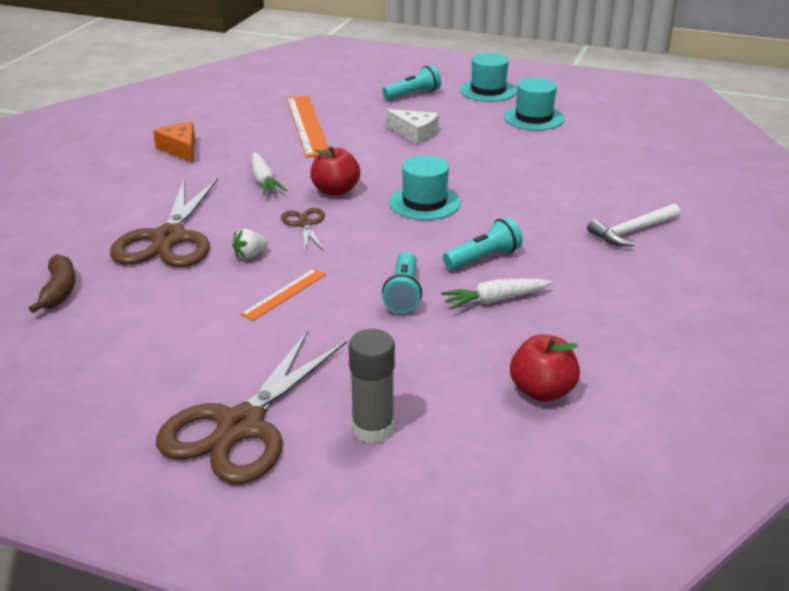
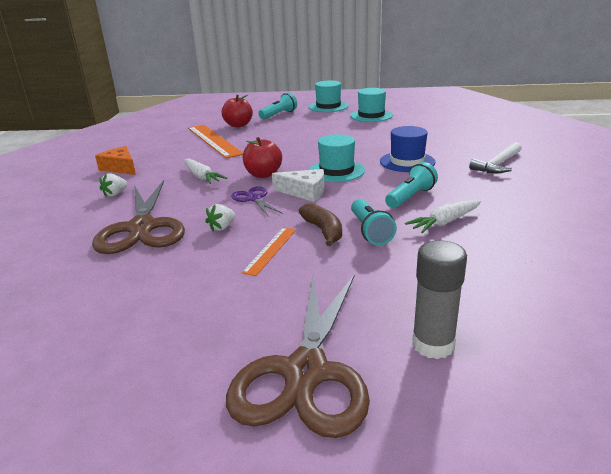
camera: 15 degrees left, 5 degrees down
(59, 291) = (53, 287): brown banana -> brown banana (323, 231)
(160, 187) = (115, 194): none -> white strawberry
(305, 224) = (253, 199): brown scissors -> purple scissors
(415, 134) = (297, 134): white cheese -> white cheese (305, 192)
(520, 205) = (407, 162): none -> blue hat
(542, 391) = (544, 280): red apple -> red apple (238, 125)

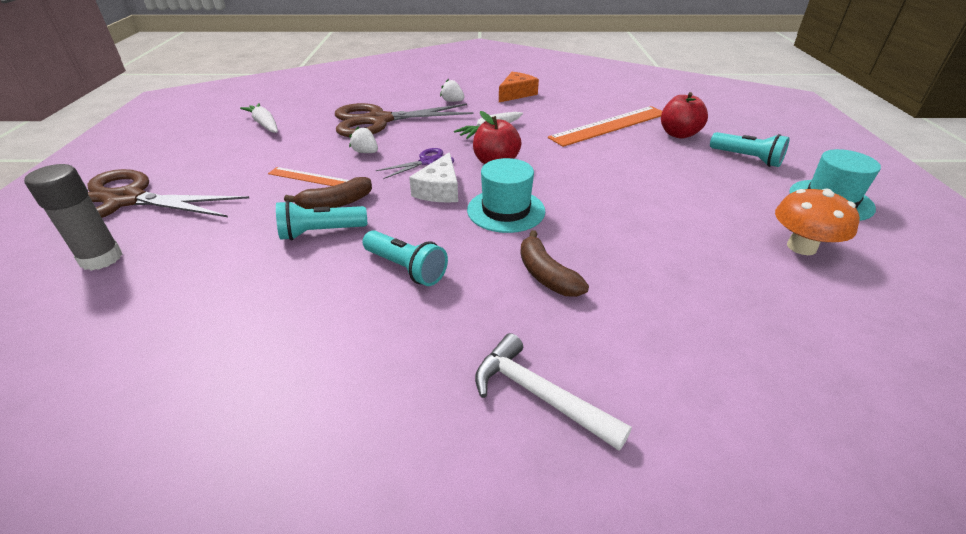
camera: 85 degrees right, 10 degrees up
(371, 115) = (801, 247): turquoise hat -> orange mushroom
(407, 162) = (546, 275): blue hat -> brown banana
(444, 222) = (318, 291): white carrot -> white carrot (264, 124)

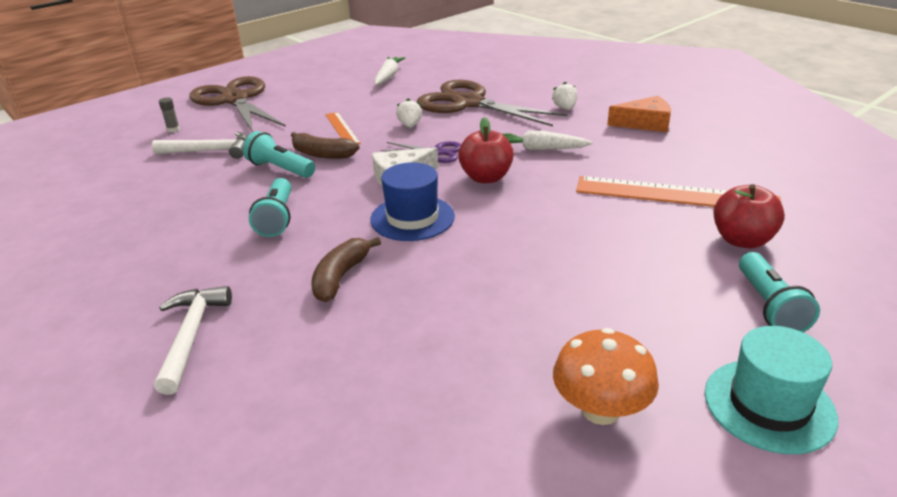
camera: 50 degrees right, 5 degrees down
(101, 258) = (173, 129): grey glue stick -> grey glue stick, size x0.45
(203, 255) = (209, 151): none -> white hammer
(506, 210) = (412, 218): turquoise hat -> blue hat

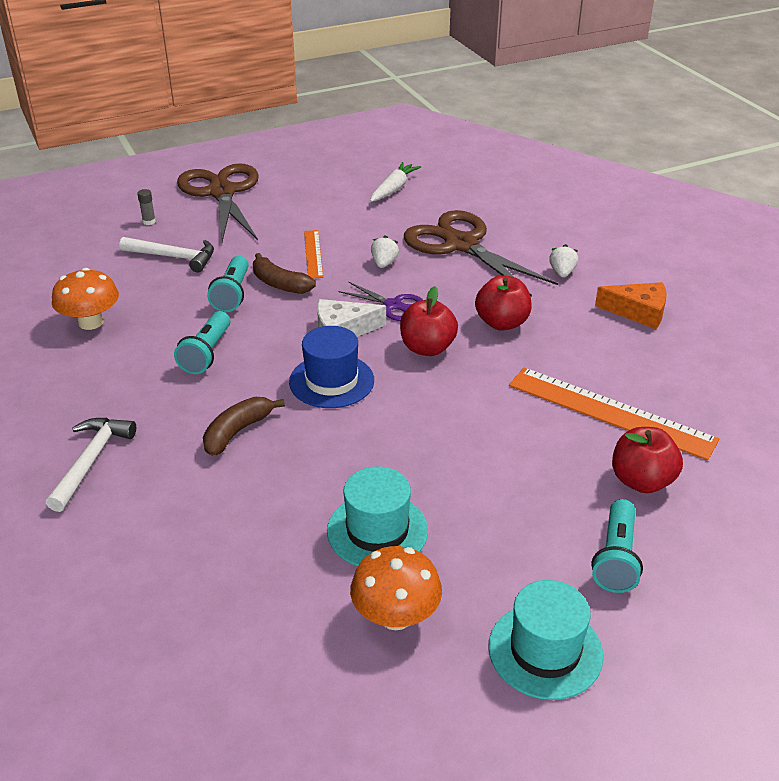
camera: 15 degrees right, 5 degrees up
(144, 214) = (91, 322): none -> orange mushroom
(280, 169) = (232, 294): turquoise flashlight -> turquoise flashlight turned 135 degrees counterclockwise
(532, 334) = (377, 530): none -> turquoise hat
(539, 149) = (502, 323): white carrot -> red apple

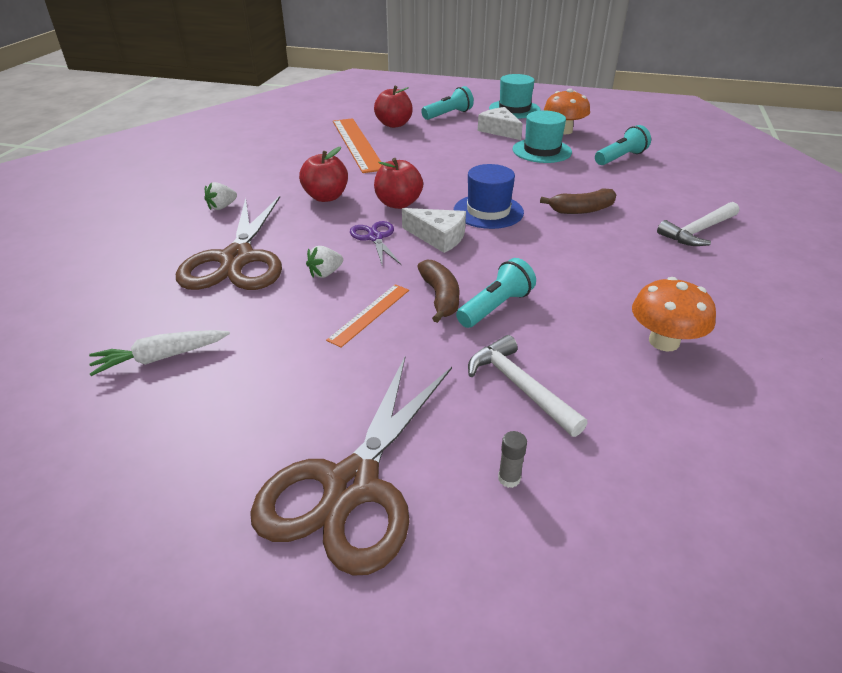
camera: 140 degrees left, 0 degrees up
(207, 353) = (564, 265): turquoise flashlight -> turquoise flashlight (620, 158)
(489, 554) = (499, 130): none -> white cheese
(638, 312) = (238, 170): orange cheese -> none

